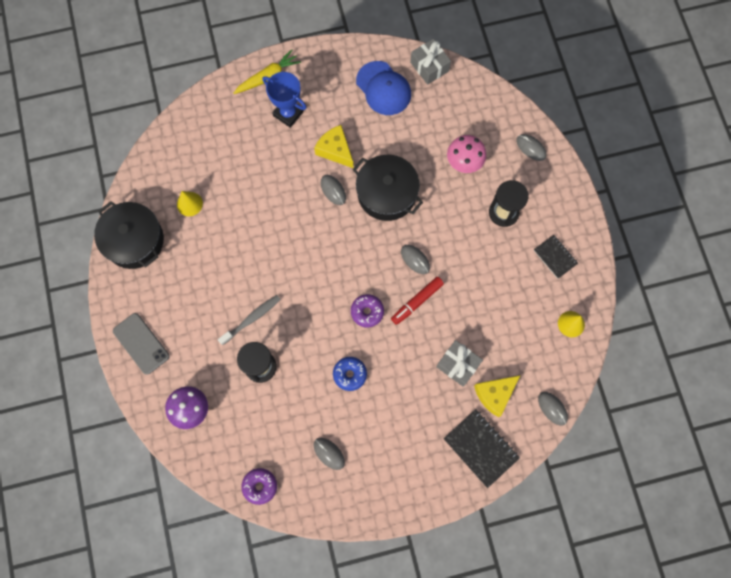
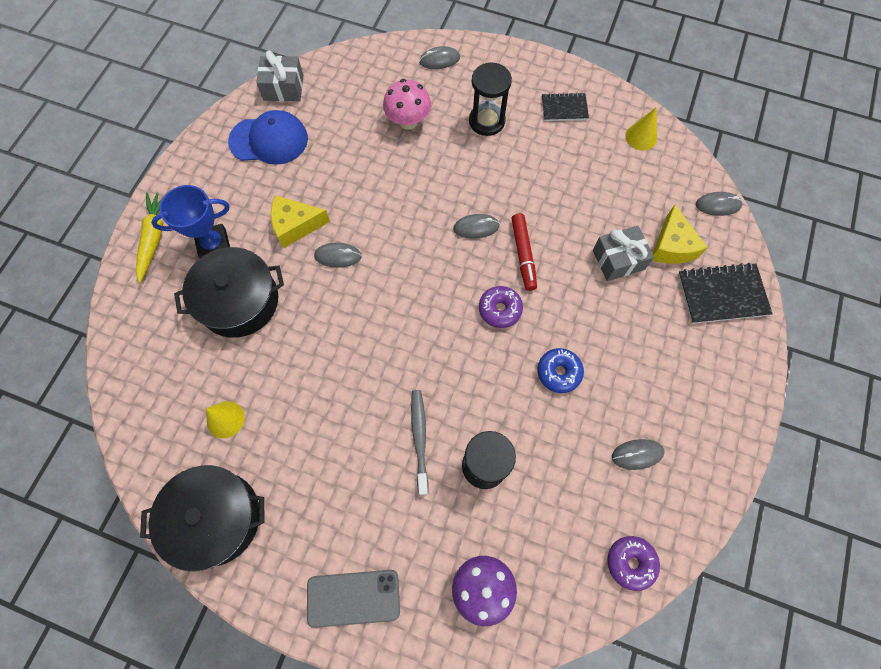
camera: 55 degrees left, 5 degrees down
(387, 194) = (384, 208): black pot -> black pot (239, 301)

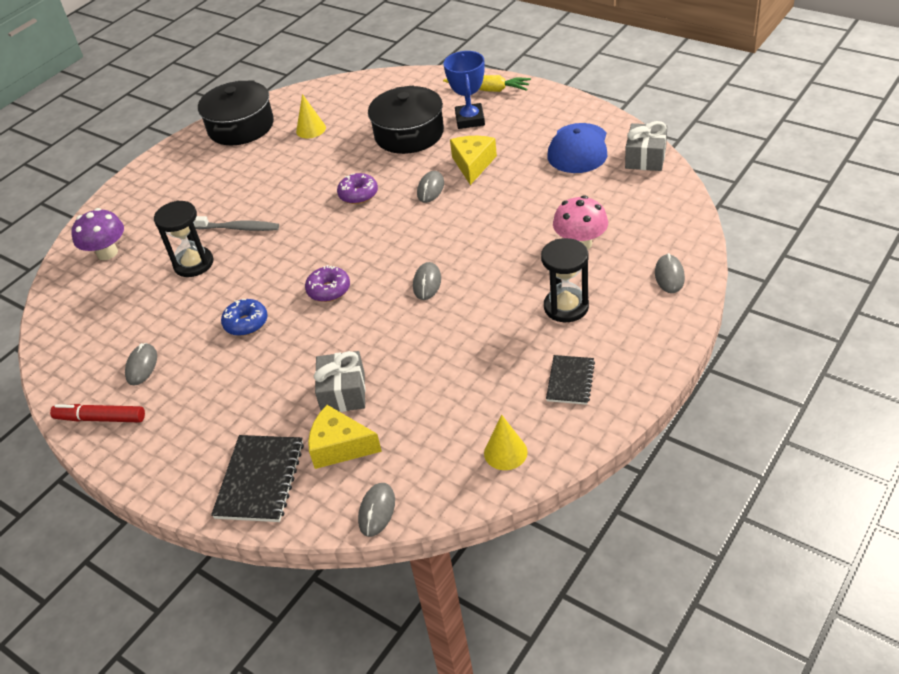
camera: 110 degrees right, 25 degrees down
(353, 598) = (146, 188): grey phone -> none
(523, 254) = (381, 315): red marker -> red marker (100, 419)
(630, 562) = (63, 343): purple donut -> purple donut (358, 194)

